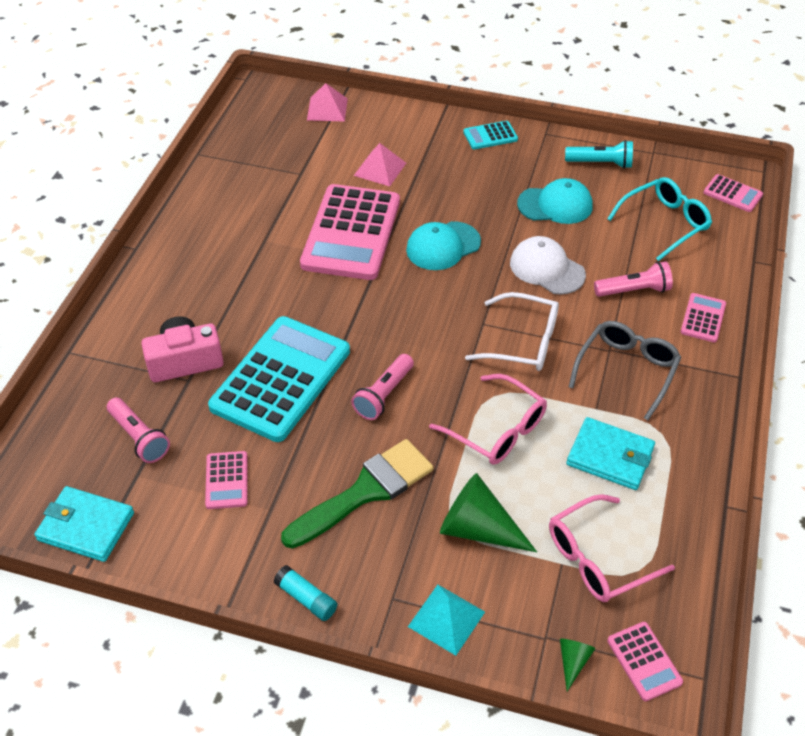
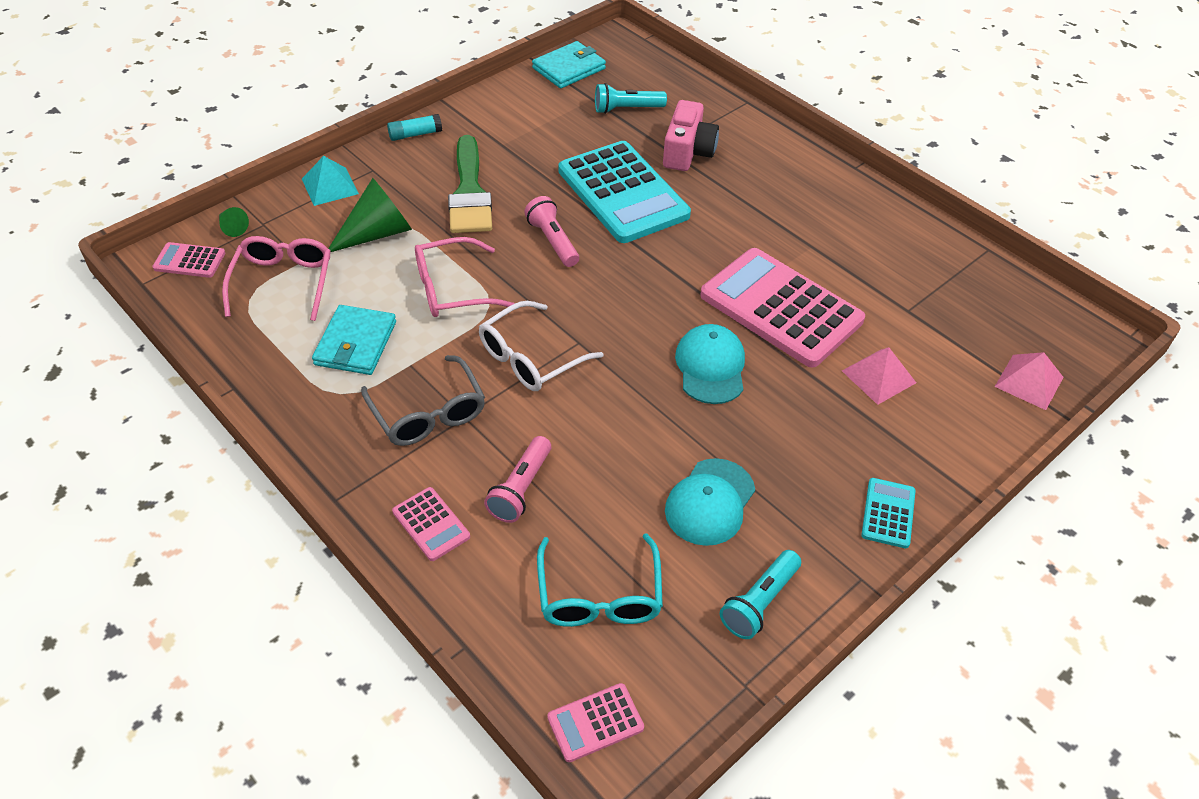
camera: 120 degrees right, 0 degrees up
(139, 437) = (626, 109): pink flashlight -> turquoise flashlight
(227, 480) = (547, 134): pink calculator -> none
(547, 269) = (612, 432): white cap -> none
(610, 456) = (356, 343): turquoise wallet -> turquoise wallet turned 45 degrees counterclockwise

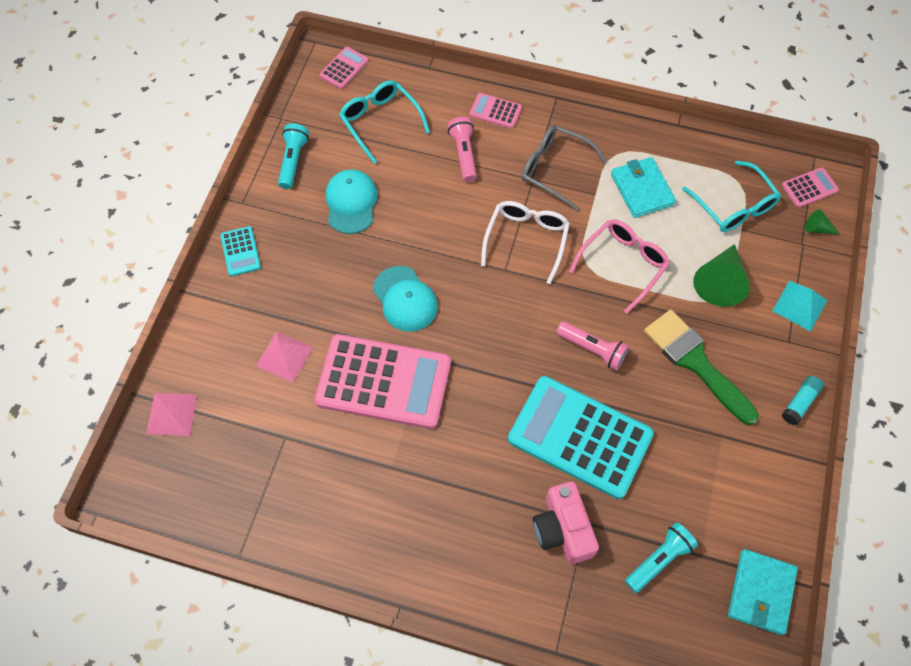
camera: 150 degrees right, 15 degrees up
(283, 282) = (734, 206): pink glasses -> turquoise glasses

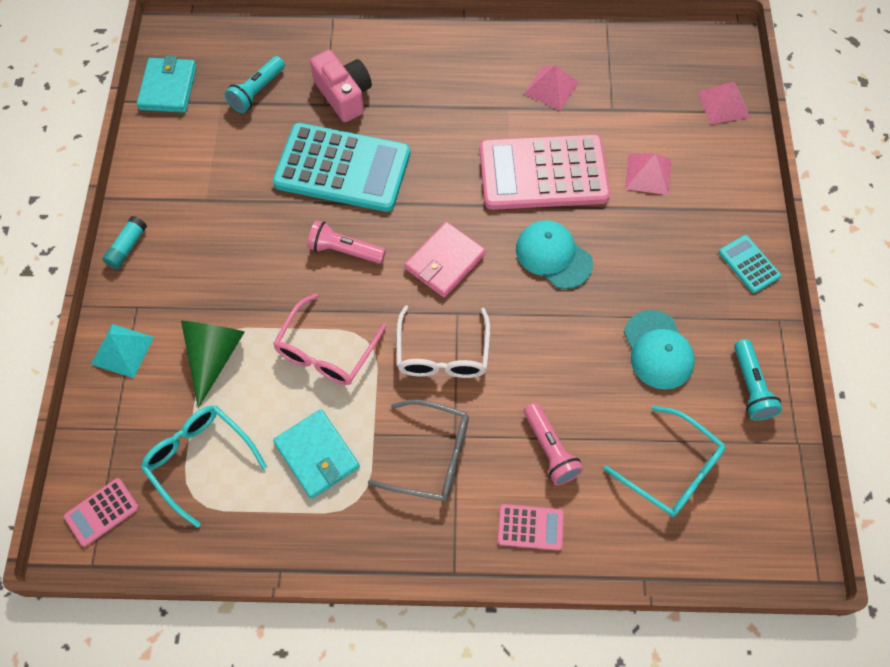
camera: 165 degrees right, 0 degrees up
(337, 480) = (551, 88): none -> pink pyramid
(344, 68) = (758, 545): pink calculator -> none
(503, 317) = (445, 261): none -> pink wallet
(696, 363) = (235, 262): green brush -> none
(817, 229) = (95, 454): green cone -> none

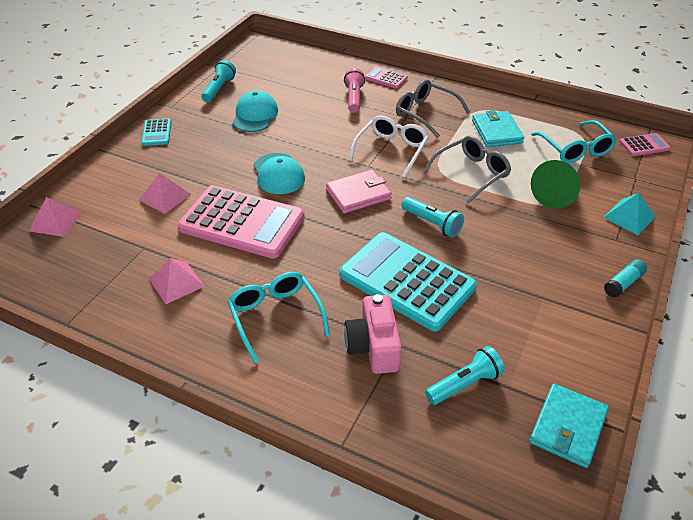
camera: 155 degrees left, 20 degrees down
(326, 351) = (471, 173): pink glasses -> grey glasses
(344, 250) = (432, 224): pink flashlight -> turquoise flashlight
(672, 470) = (294, 75): turquoise glasses -> turquoise glasses (275, 317)

